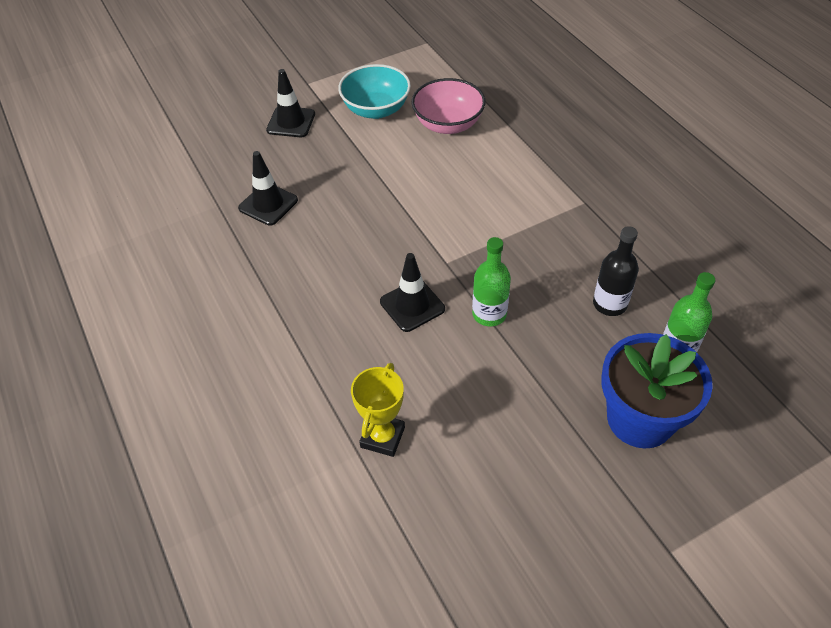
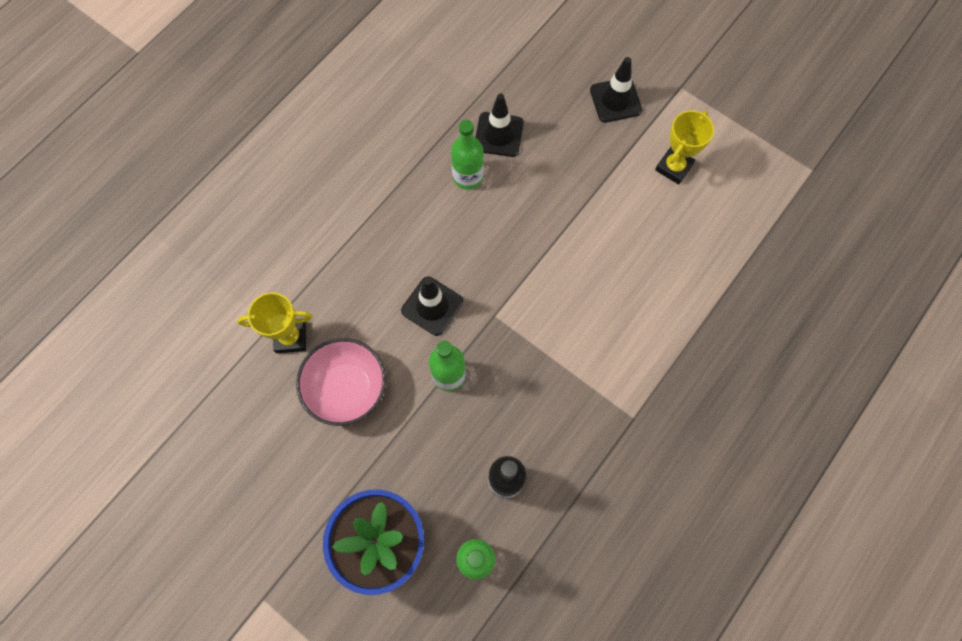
camera: 65 degrees right, 20 degrees up
(295, 239) = (468, 177): none -> green bottle
(376, 109) = (674, 167): turquoise bowl -> yellow trophy
(448, 124) = (686, 244): pink bowl -> pink bowl (347, 389)

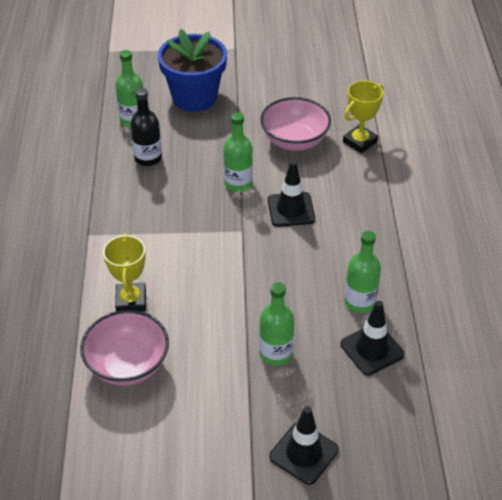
camera: 140 degrees right, 25 degrees down
(570, 182) = (276, 353): none -> green bottle
(674, 167) = (196, 428): yellow trophy -> yellow trophy (131, 300)
(689, 252) = (128, 365): none -> pink bowl

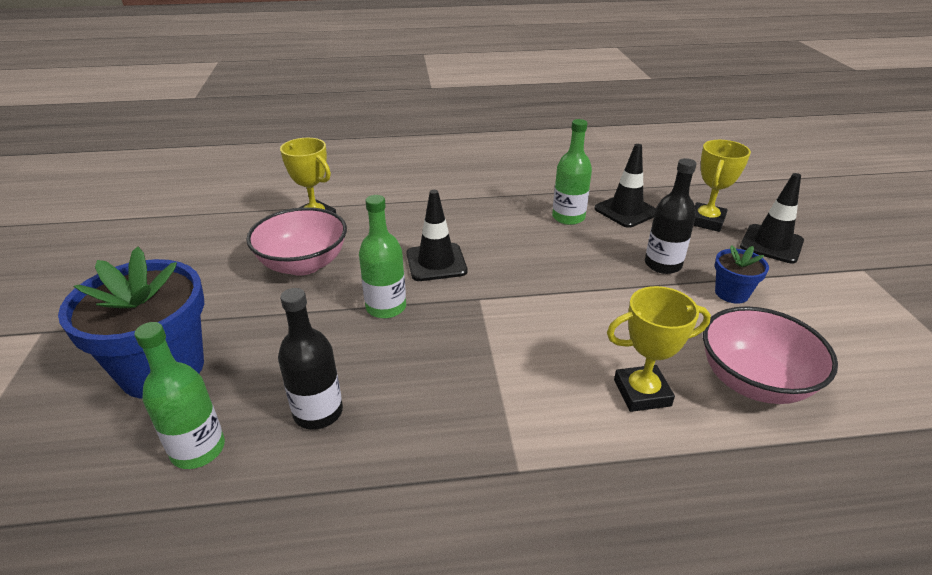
camera: 95 degrees left, 10 degrees down
(229, 389) = (731, 293): none -> blue flower pot
(276, 353) = (663, 264): green bottle -> black bottle
(350, 412) = (706, 221): none -> yellow trophy

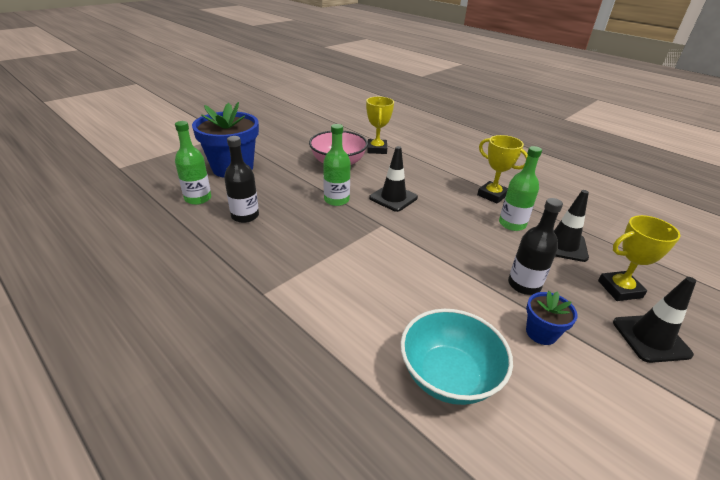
camera: 50 degrees right, 0 degrees up
(642, 393) = (373, 321): yellow trophy -> yellow trophy (492, 195)
(754, 381) = (448, 376): pink bowl -> turquoise bowl

